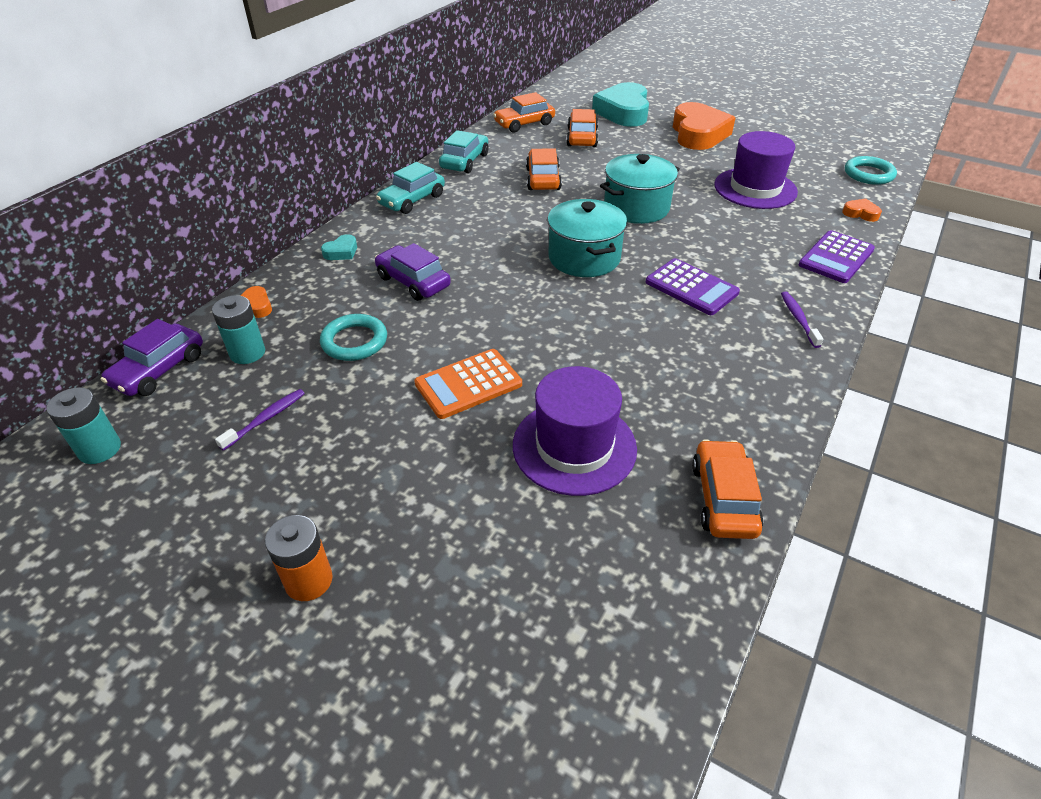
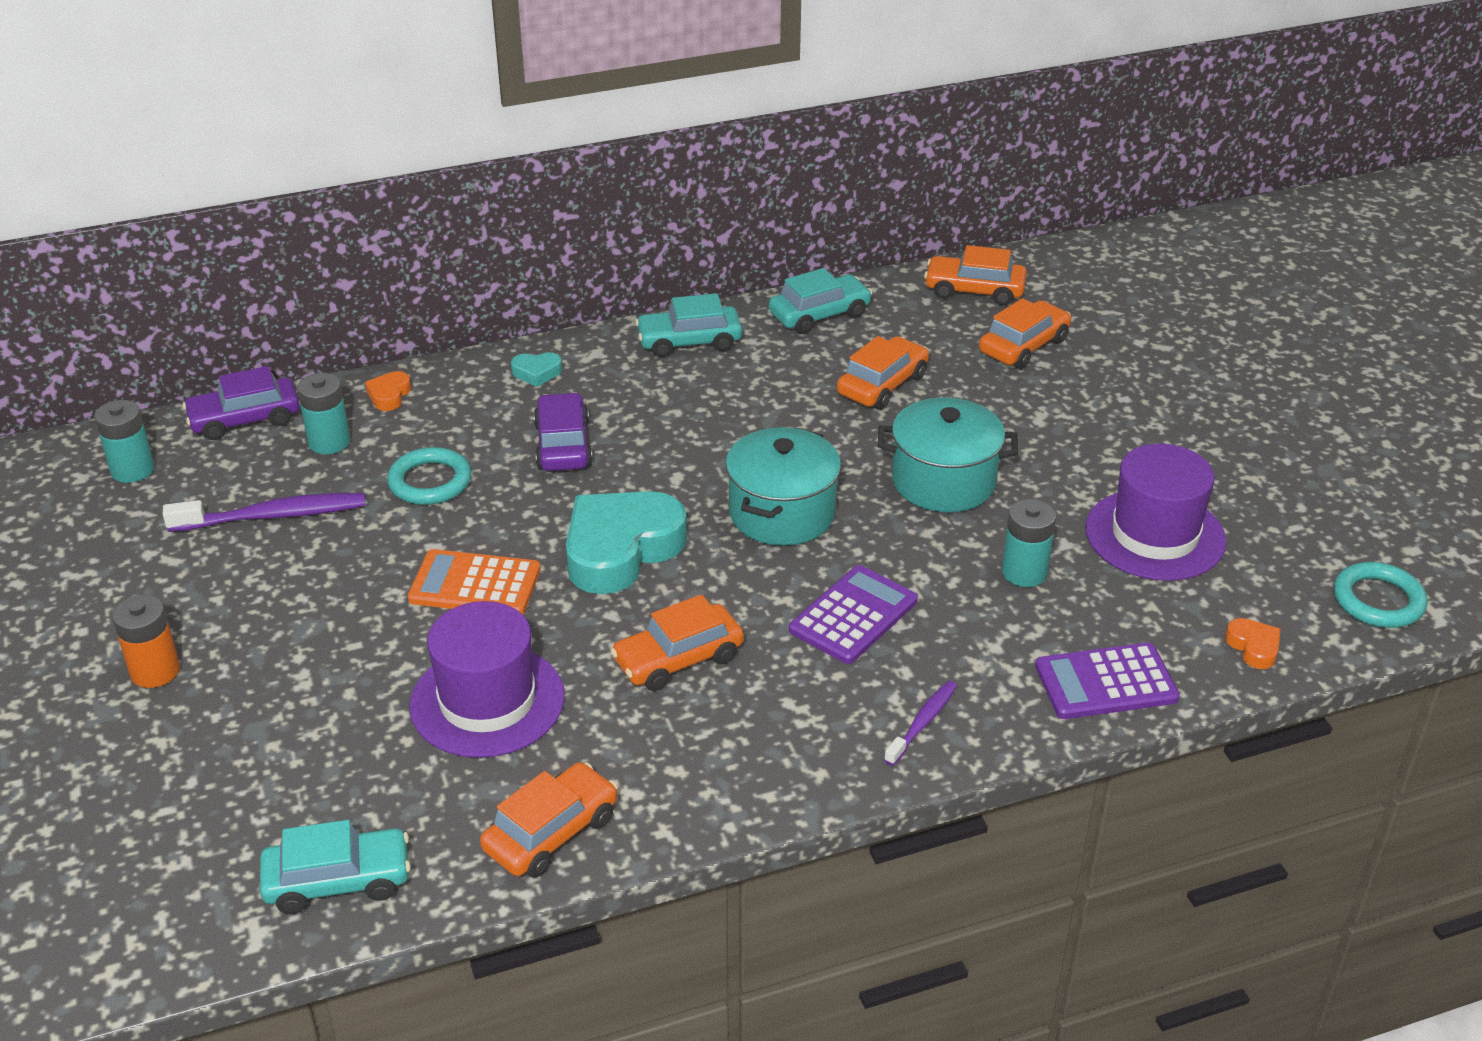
camera: 40 degrees right, 5 degrees down
(266, 419) = (273, 516): purple toothbrush -> purple toothbrush, size x1.71
(623, 112) = (1147, 330): turquoise heart -> turquoise heart (621, 549)
(643, 357) = (678, 659): none -> orange car
(649, 630) = (338, 881): none -> turquoise car
(691, 287) = (853, 615): purple calculator -> purple calculator turned 135 degrees counterclockwise
(698, 134) = (1207, 415): orange heart -> none
(731, 229) = (1024, 572): none -> turquoise battery

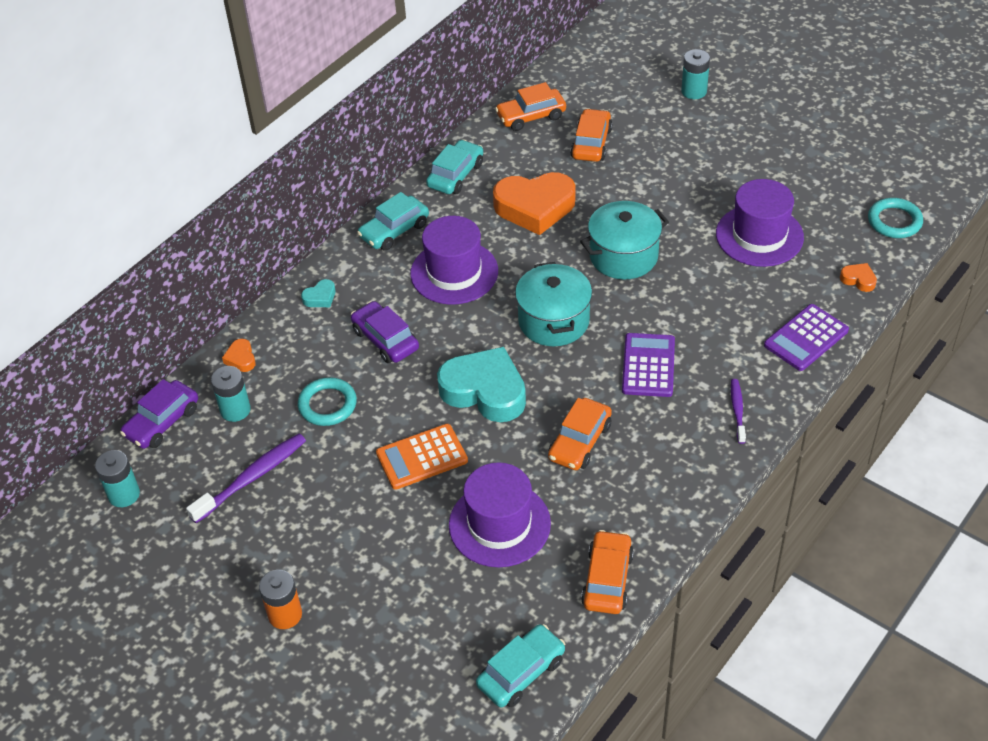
camera: 30 degrees left, 10 degrees up
(621, 549) = (485, 391): turquoise heart -> turquoise heart turned 105 degrees clockwise
(714, 411) = (454, 272): none -> purple hat
(882, 385) = (535, 207): orange car -> orange heart
(1024, 572) = (713, 293): turquoise battery -> turquoise battery (694, 91)

